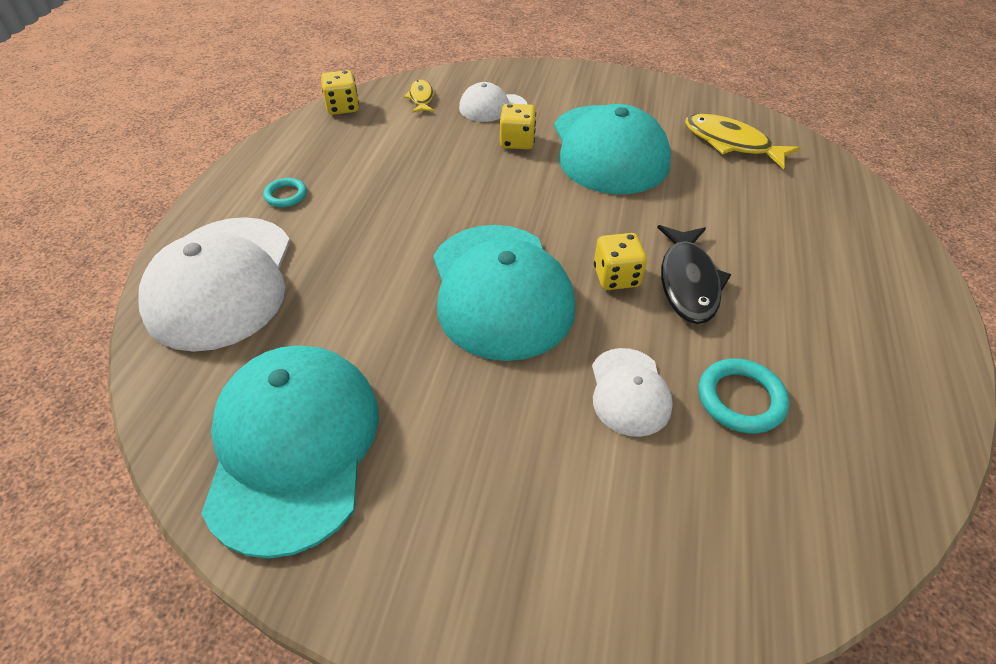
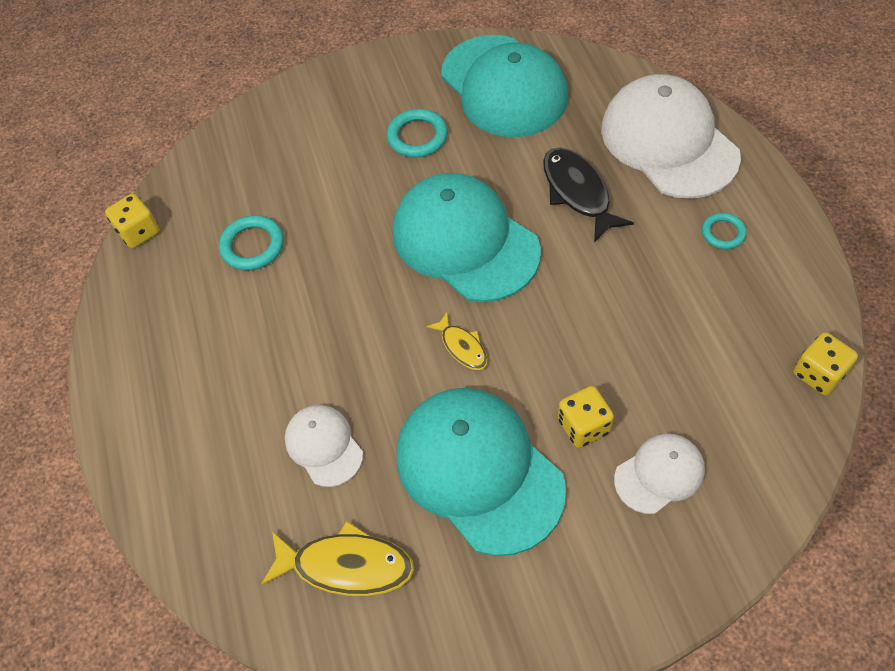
camera: 155 degrees right, 10 degrees up
(421, 98) = (755, 443): yellow fish -> yellow fish (462, 347)
(458, 435) = (417, 136): none -> turquoise ring
(616, 277) = (383, 301): yellow dice -> yellow dice (139, 232)
(629, 392) = (328, 213): white cap -> white cap (324, 446)
(688, 282) = (322, 327): black fish -> black fish (578, 192)

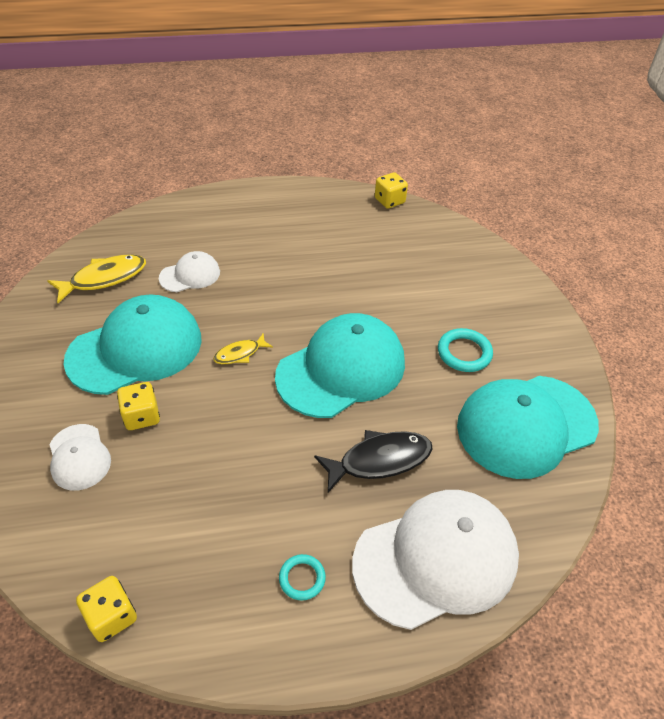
camera: 90 degrees right, 10 degrees down
(252, 246) = (365, 251): turquoise ring -> none
(346, 565) = (104, 278): yellow fish -> yellow fish turned 135 degrees counterclockwise

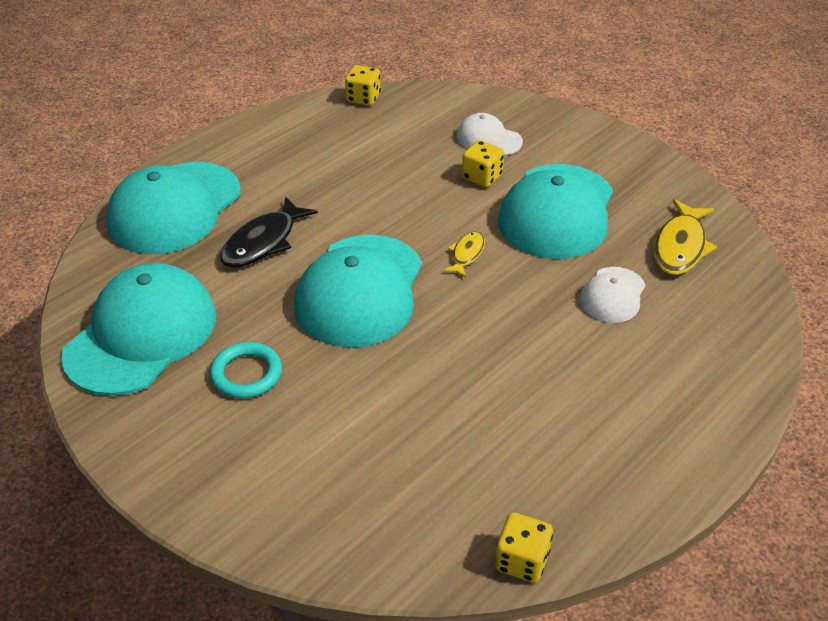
camera: 145 degrees right, 5 degrees down
(302, 578) = (264, 159): turquoise ring -> none
(436, 559) = (174, 208): white cap -> turquoise cap

